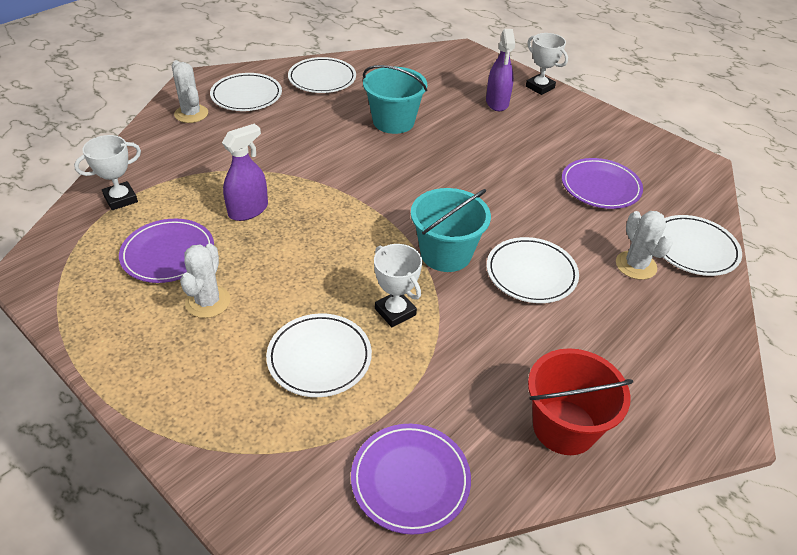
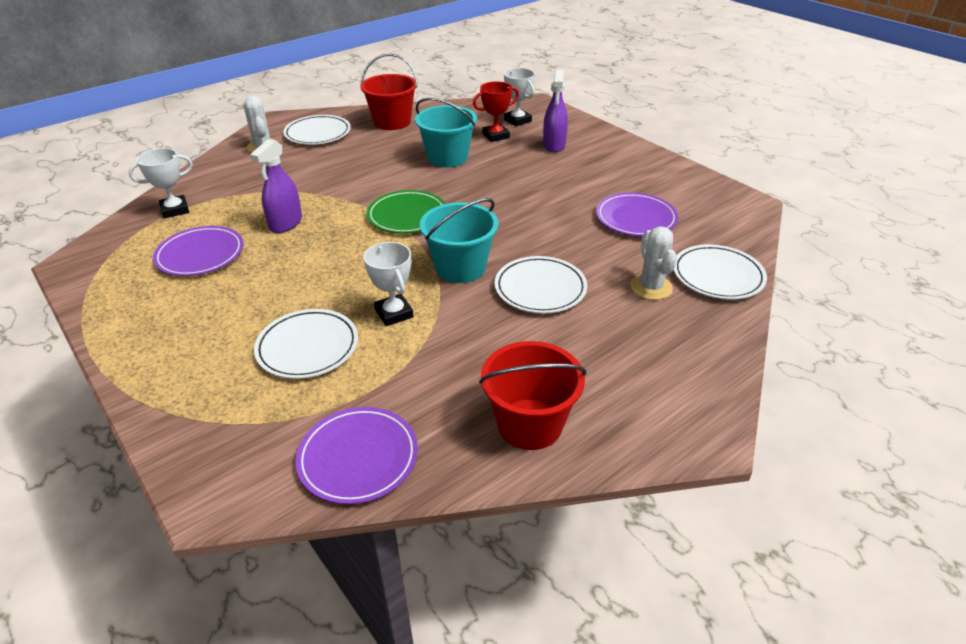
camera: 10 degrees right, 5 degrees down
(208, 302) = (221, 295): white cactus -> none
(248, 210) = (286, 223): purple spray bottle -> purple spray bottle turned 150 degrees clockwise
(322, 79) = (392, 122): white plate -> red bucket
(373, 194) = (407, 216): none -> green plate
(435, 93) = (496, 136): none -> red trophy
(540, 87) = (601, 134): white trophy -> white trophy (517, 120)

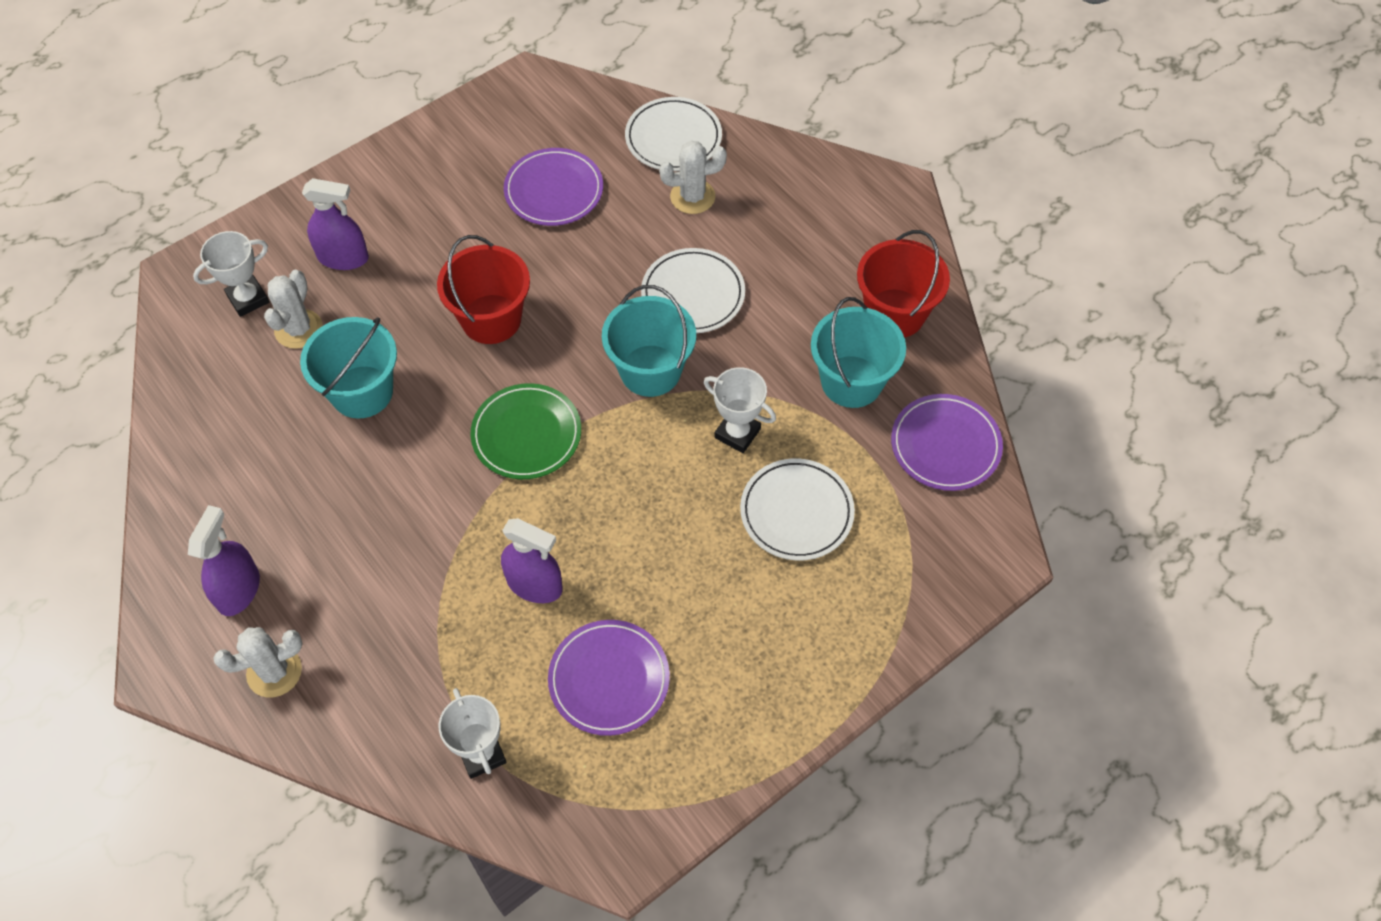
camera: 90 degrees left, 20 degrees up
(318, 133) = (238, 590): white plate -> purple spray bottle
(392, 122) = (215, 477): red bucket -> red bucket (491, 319)
(394, 313) = (737, 433): white trophy -> white trophy turned 60 degrees clockwise
(443, 387) = (851, 381): none -> turquoise bucket
(496, 136) = (298, 329): red trophy -> white cactus

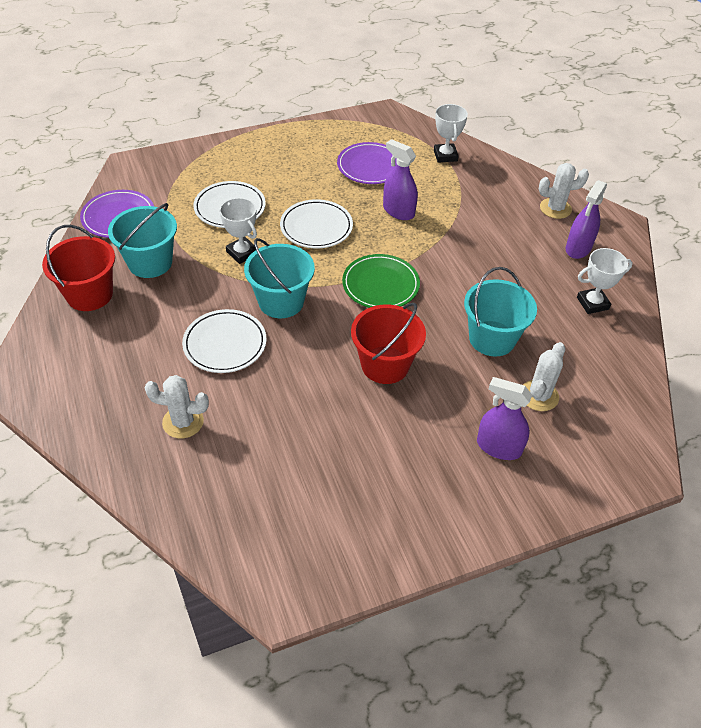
camera: 165 degrees left, 10 degrees down
(248, 299) = (581, 431): white trophy -> white trophy (592, 303)
(554, 191) = (299, 461): purple plate -> none
(673, 138) = (169, 484): white plate -> white plate (316, 227)

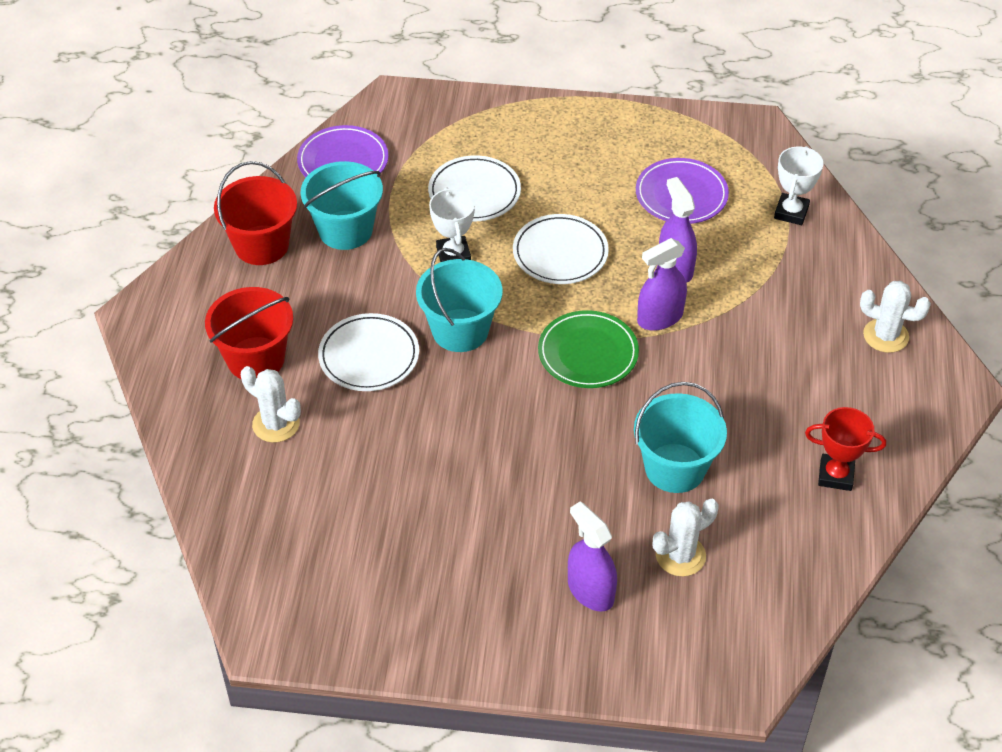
camera: 30 degrees right, 0 degrees up
(385, 365) = (527, 449): red bucket -> red bucket (256, 359)
(578, 248) = (874, 399): purple spray bottle -> purple spray bottle (660, 318)
(592, 303) = (835, 475): white trophy -> red trophy

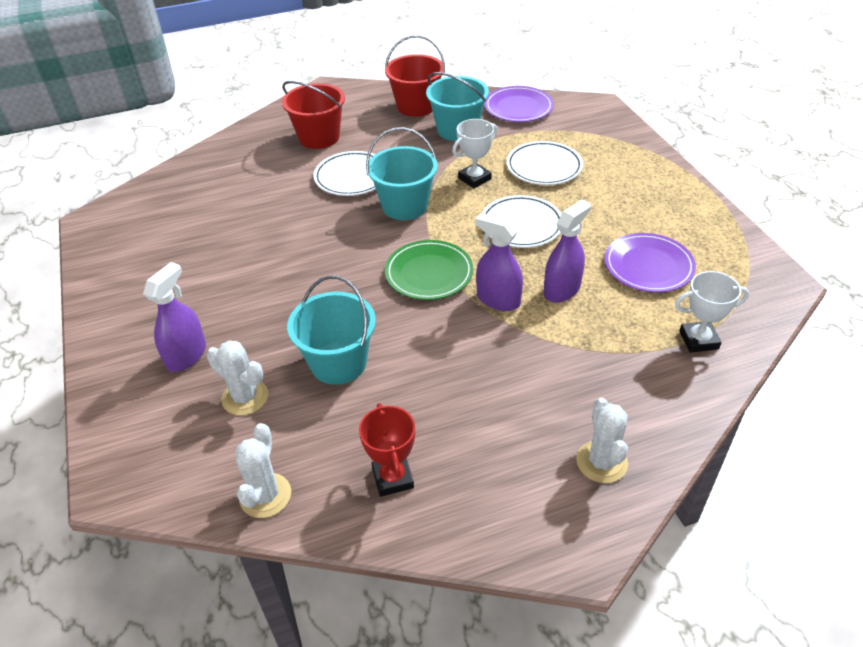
camera: 65 degrees right, 5 degrees down
(276, 424) = (269, 163): white cactus -> white cactus (265, 495)

